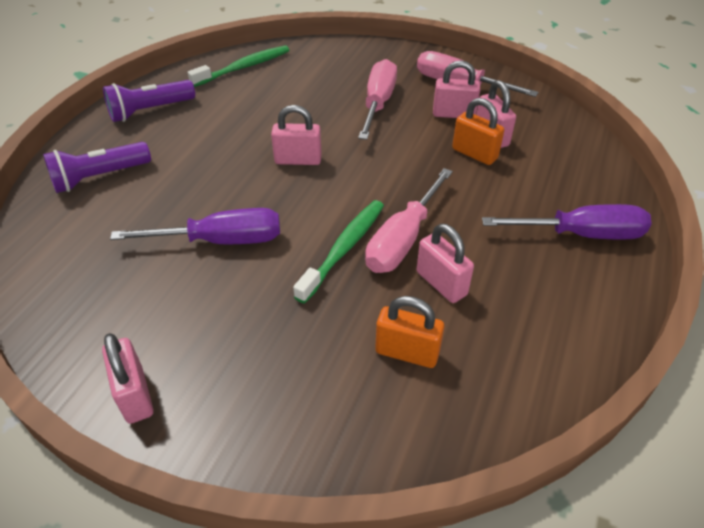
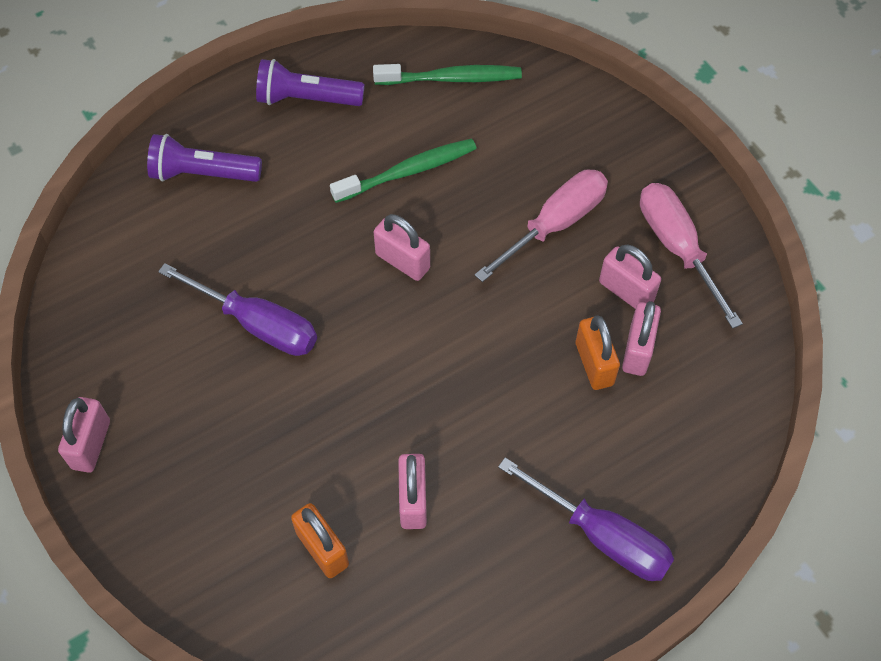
camera: 35 degrees right, 15 degrees up
(343, 249) = (357, 404): green toothbrush -> green toothbrush (407, 172)
(403, 239) = (422, 428): pink screwdriver -> none

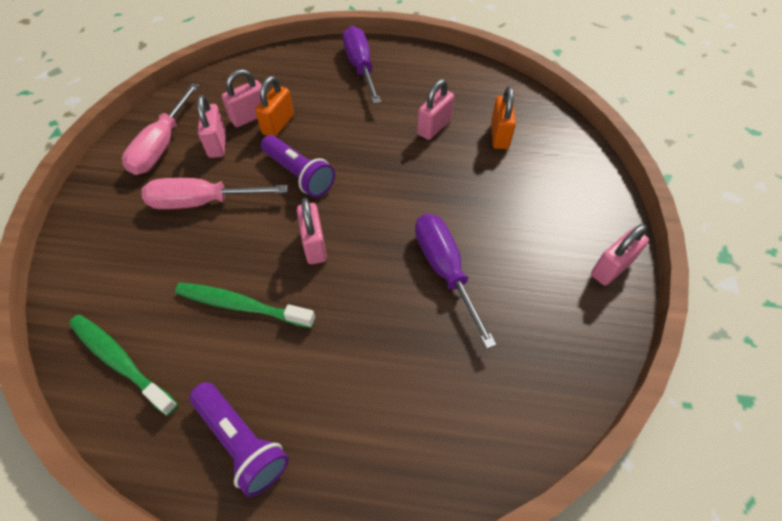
camera: 140 degrees left, 5 degrees down
(202, 173) = (392, 432): purple flashlight -> purple flashlight (299, 174)

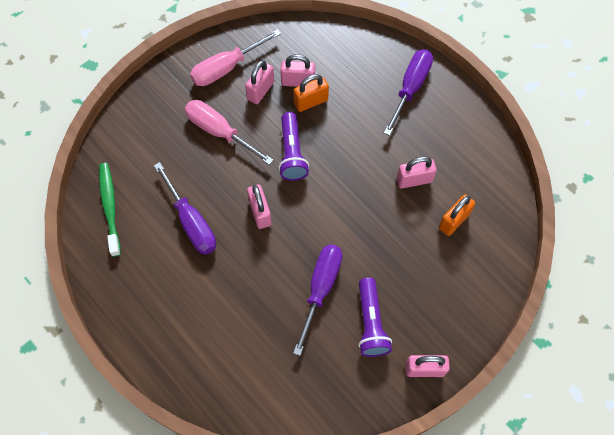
camera: 40 degrees right, 10 degrees up
(242, 306) = (191, 222): green toothbrush -> purple screwdriver
(242, 442) = (136, 298): purple flashlight -> purple flashlight (371, 323)
(314, 245) = (260, 212): pink padlock -> pink padlock turned 45 degrees counterclockwise

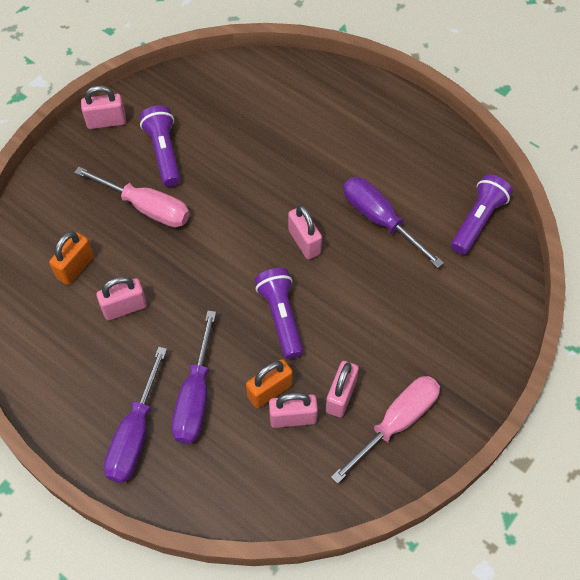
camera: 170 degrees right, 5 degrees down
(110, 208) = (477, 220): green toothbrush -> purple flashlight
(220, 132) = (378, 330): pink screwdriver -> pink screwdriver (146, 207)
(320, 289) = (221, 175): purple screwdriver -> purple screwdriver (195, 396)

